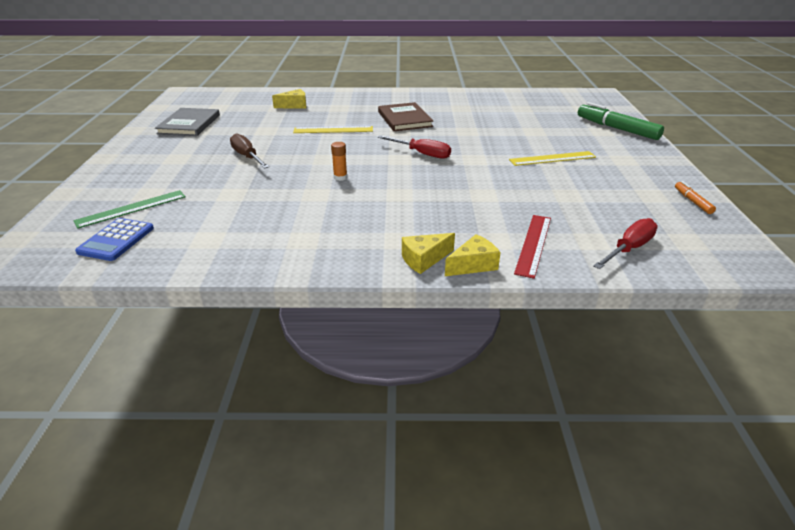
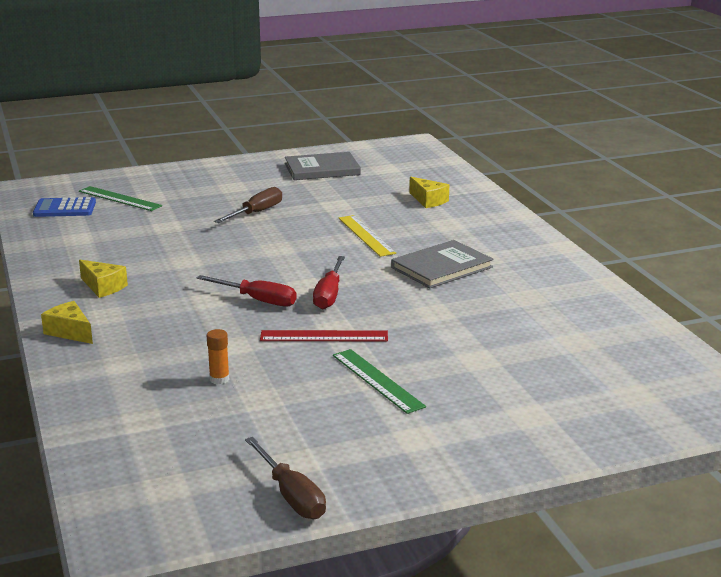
camera: 70 degrees right, 10 degrees down
(340, 177) = (232, 264): orange glue stick -> orange glue stick (219, 379)
(404, 119) = (441, 267): brown book -> grey book
(473, 265) = (66, 357): yellow cheese -> yellow cheese (103, 287)
(533, 244) = (119, 385): red ruler -> red ruler (324, 336)
(552, 158) = (377, 380): yellow ruler -> green ruler
(616, 129) = (555, 429): green marker -> none
(628, 249) = (129, 444): red screwdriver -> red screwdriver (257, 300)
(692, 201) = (291, 495): orange marker -> brown screwdriver

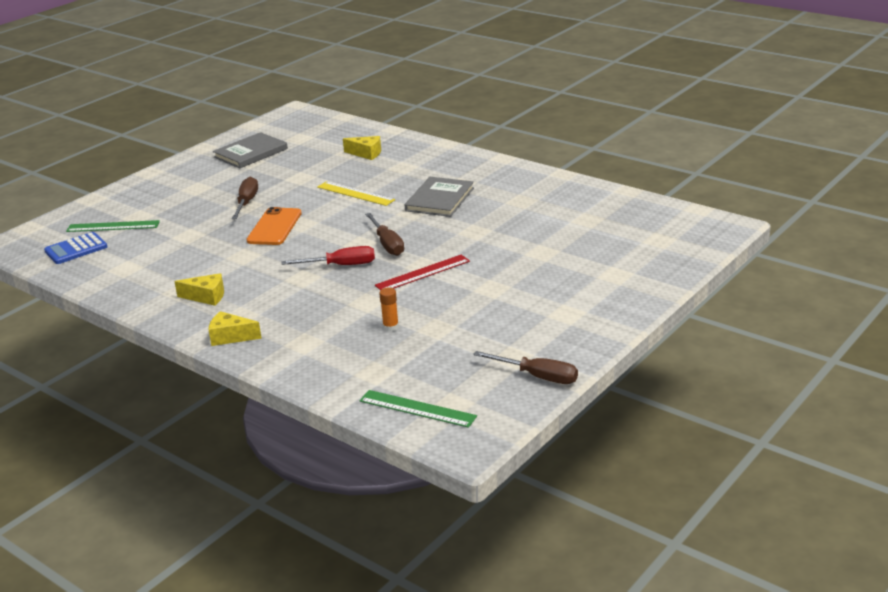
camera: 30 degrees left, 5 degrees up
(249, 243) = (274, 227): none -> orange phone
(329, 295) = (387, 244): red screwdriver -> brown screwdriver
(377, 380) = (497, 288): green ruler -> green ruler (417, 409)

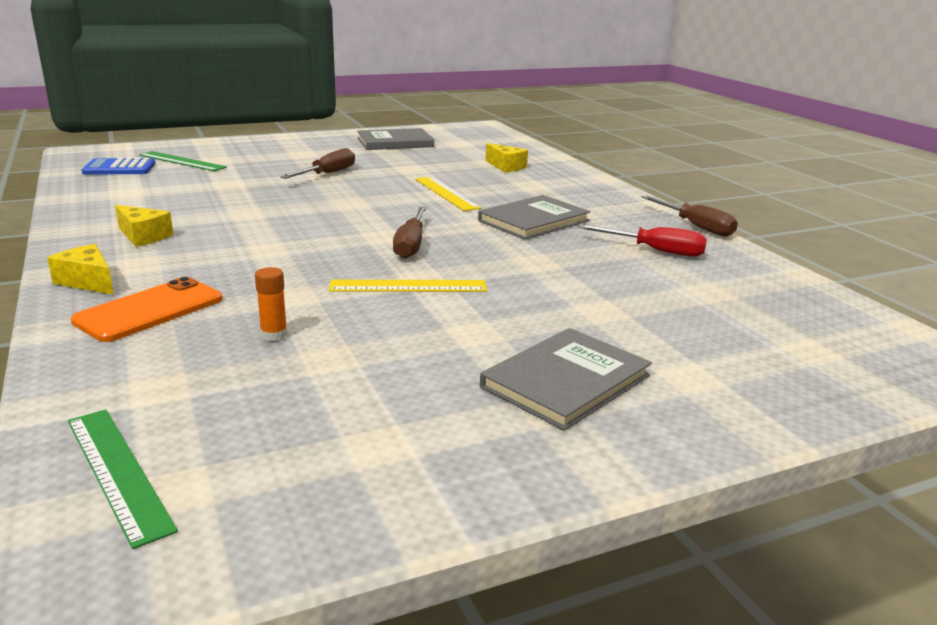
camera: 25 degrees right, 5 degrees down
(274, 227) = (319, 198): orange phone -> orange phone (150, 310)
(341, 265) = (327, 250): red screwdriver -> red screwdriver (655, 251)
(423, 273) = (408, 286): red ruler -> yellow ruler
(537, 376) = (373, 500): brown screwdriver -> brown screwdriver (695, 226)
(562, 298) = (566, 381): none -> grey book

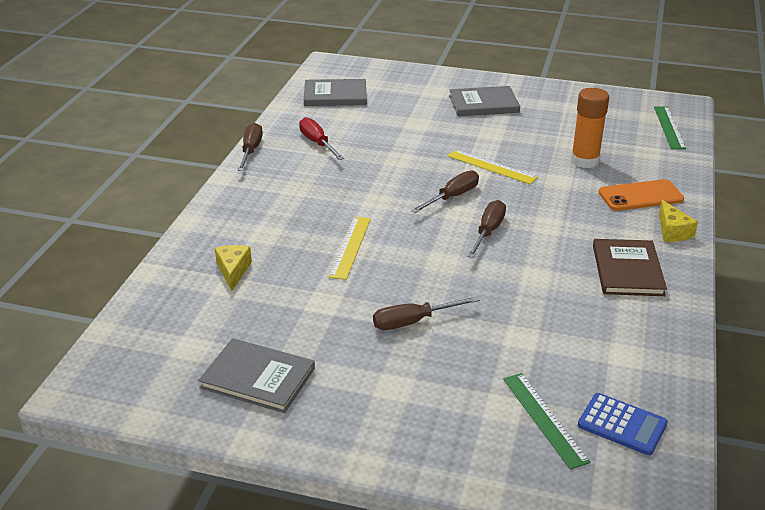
camera: 140 degrees left, 10 degrees up
(143, 236) = (627, 270): yellow cheese -> brown book
(274, 335) = (584, 161): orange glue stick -> orange glue stick, size x2.06
(331, 229) = (488, 232): none -> brown screwdriver
(533, 221) = (340, 191): grey book -> grey book (335, 95)

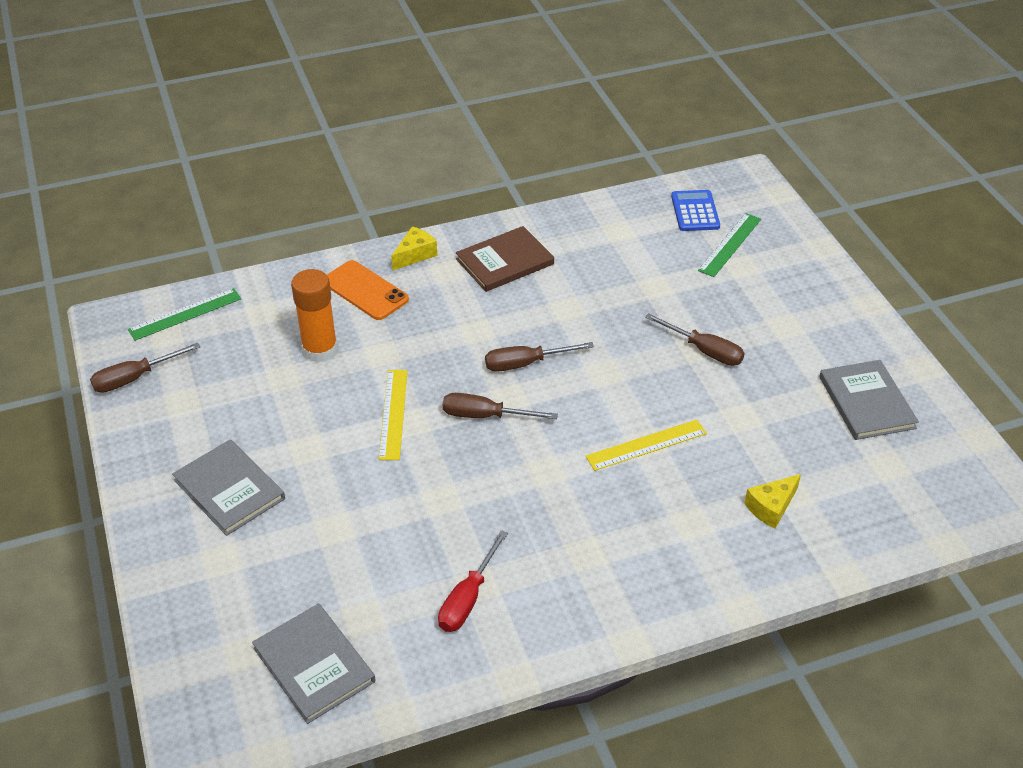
camera: 125 degrees left, 10 degrees up
(251, 150) = (545, 657): brown screwdriver -> brown screwdriver (135, 378)

